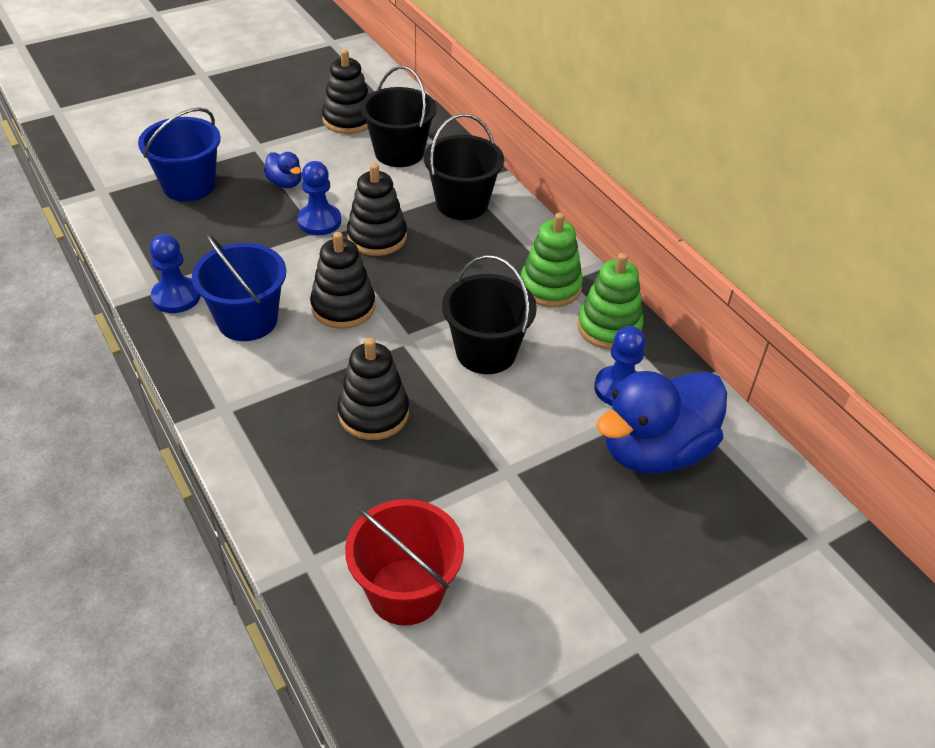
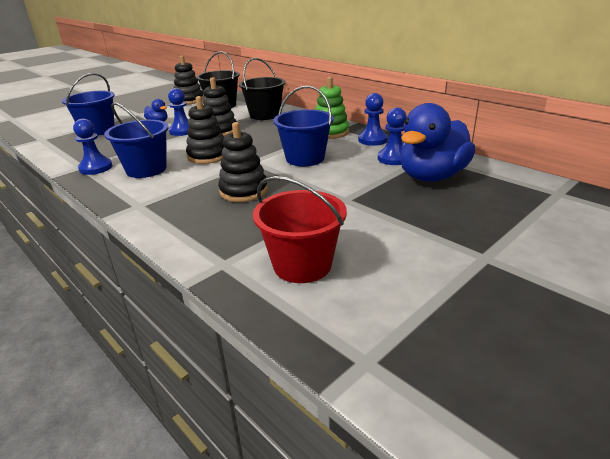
camera: 10 degrees left, 15 degrees down
(486, 352) = (305, 158): black bucket -> blue bucket
(609, 327) = (372, 140): green stacking toy -> blue pawn

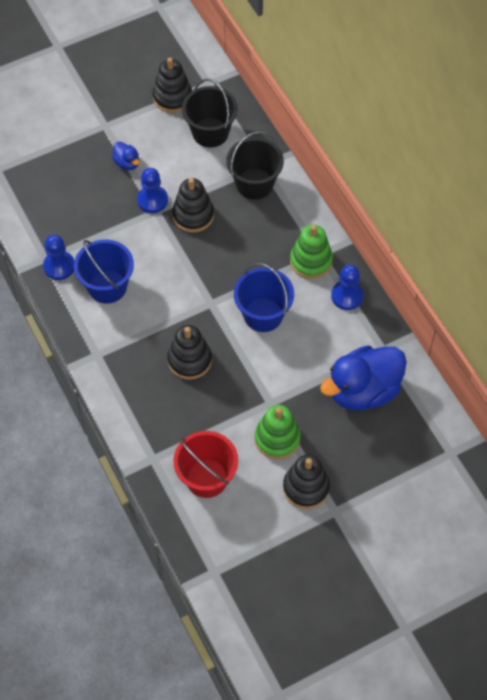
camera: 15 degrees right, 30 degrees up
(98, 130) = (58, 165): blue bucket -> none
(208, 156) = (170, 276): black stacking toy -> black stacking toy (306, 487)
(369, 219) = (277, 438): none -> green stacking toy
(393, 158) = (347, 344): blue pawn -> none

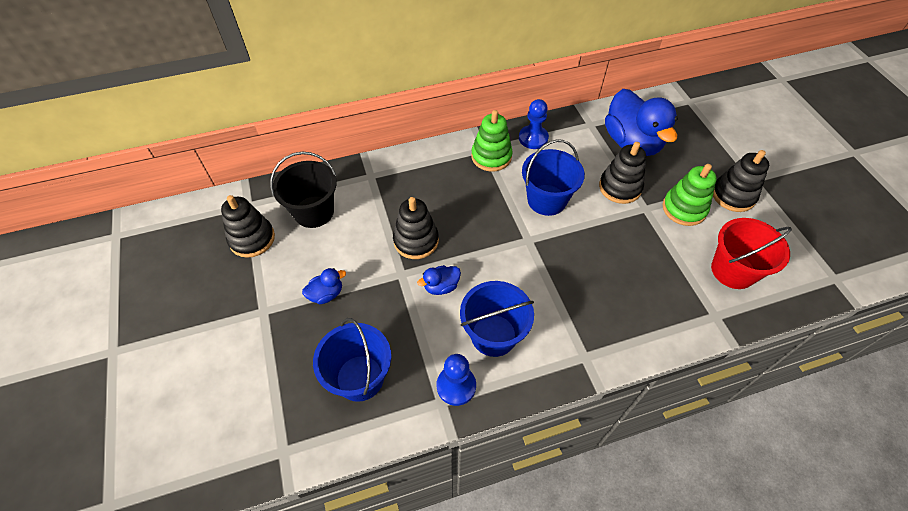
camera: 80 degrees left, 5 degrees down
(57, 202) = (360, 378): none -> blue bucket
(148, 242) = (441, 286): none -> blue duck
(152, 200) = (386, 275): blue pawn -> none
(189, 360) = (596, 267): black stacking toy -> black stacking toy (620, 187)
(254, 184) = (391, 185): black bucket -> none

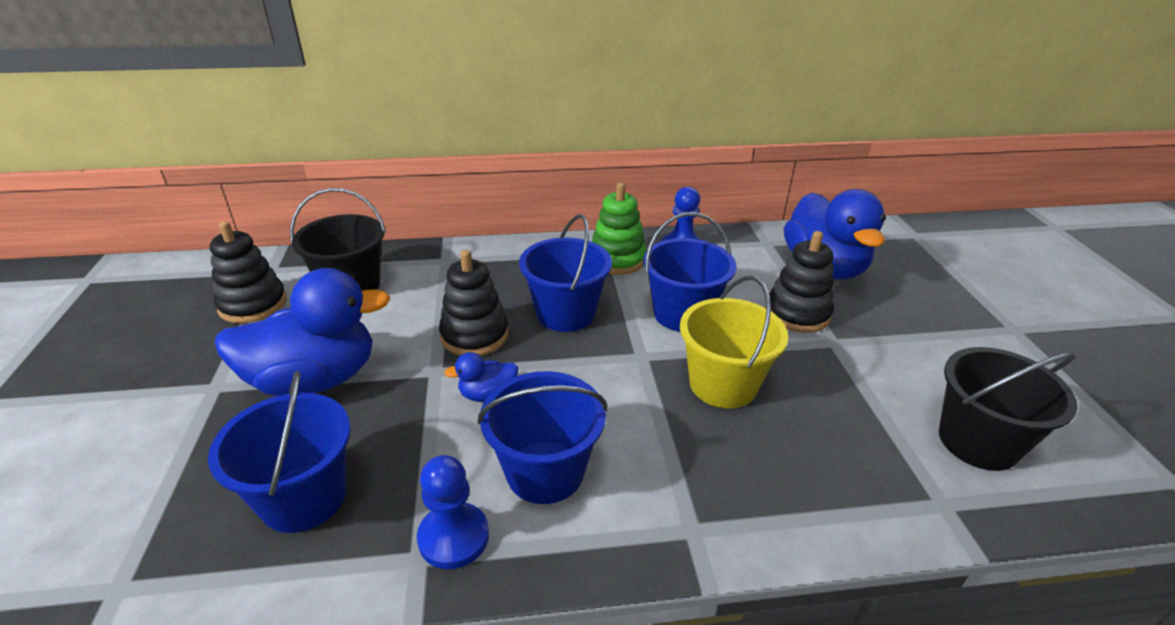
camera: 10 degrees right, 20 degrees down
(326, 294) = (315, 380): blue duck -> blue duck, size x2.28
(470, 212) = (566, 313): none -> blue bucket
(583, 254) = (723, 384): none -> yellow bucket
(684, 209) = (897, 350): green stacking toy -> none
(733, 195) = (980, 344): black stacking toy -> none
(733, 270) = (978, 442): red bucket -> black bucket

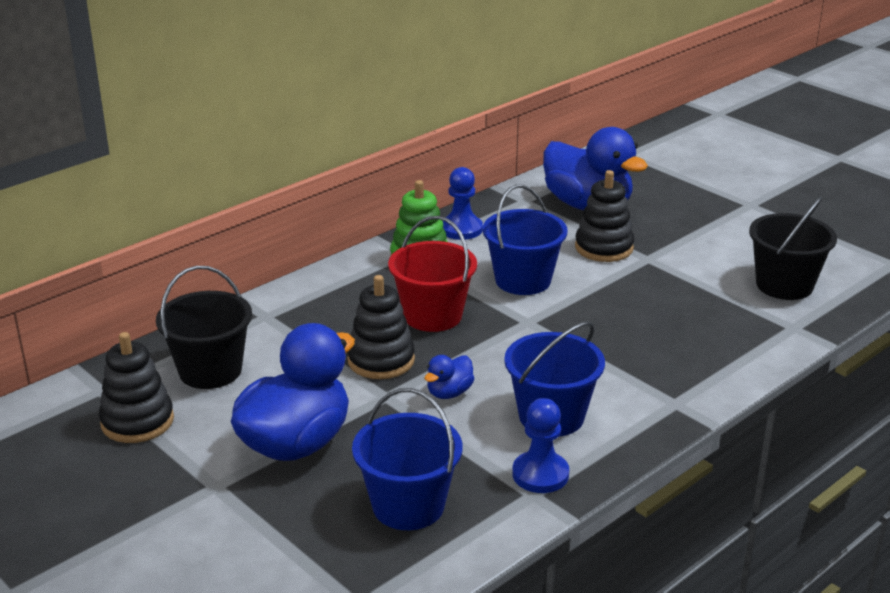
camera: 35 degrees left, 5 degrees down
(566, 313) = (433, 316): blue bucket -> red bucket
(723, 384) = (604, 316): yellow bucket -> none

